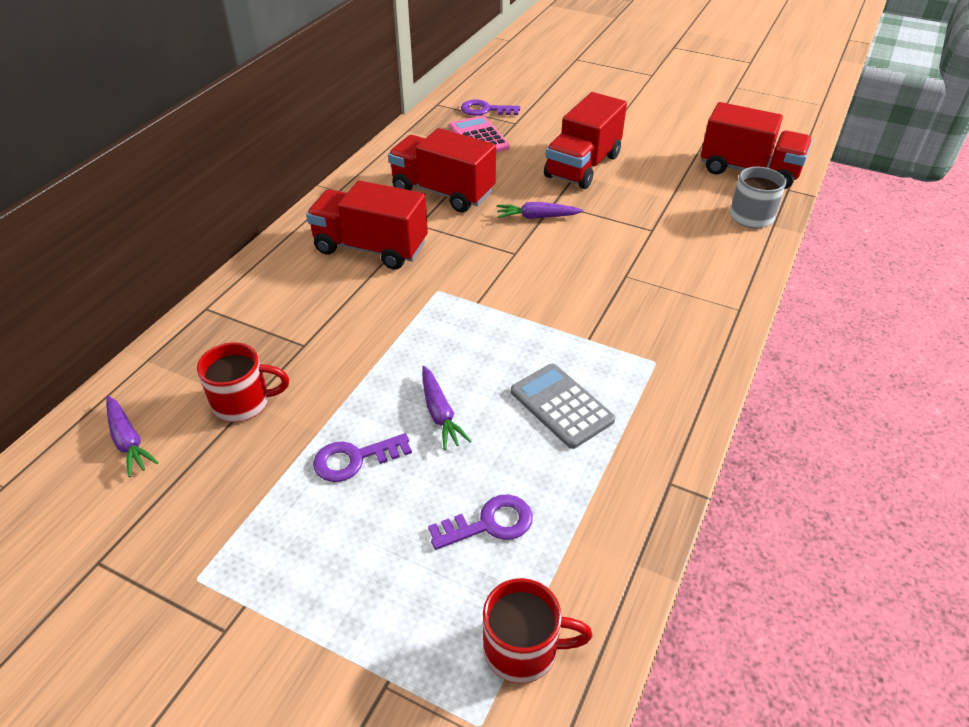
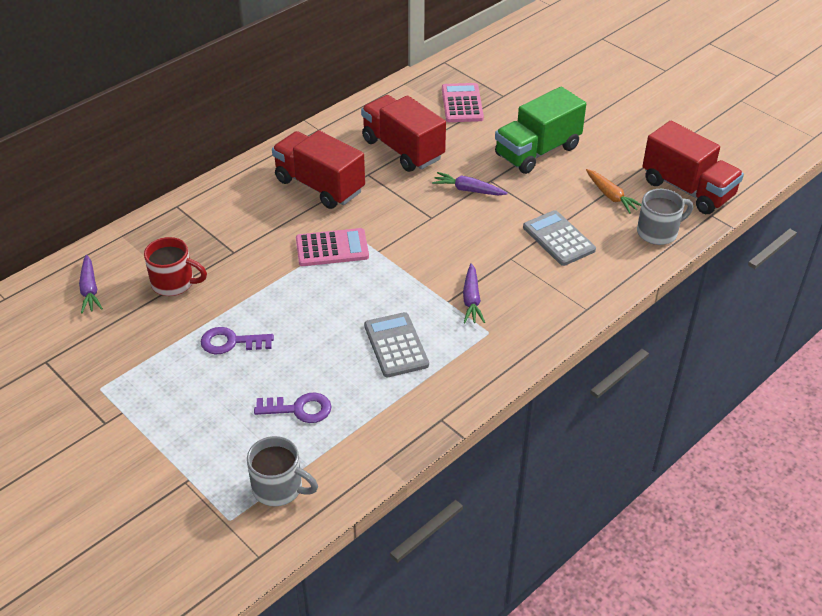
camera: 20 degrees right, 0 degrees up
(422, 312) = (332, 248): none -> pink calculator
(440, 414) = (305, 327): purple carrot -> purple carrot (471, 299)
(485, 110) = (483, 77): purple key -> none
(523, 649) = (279, 488): red mug -> grey mug
(583, 166) = (537, 151): red truck -> green truck
(661, 244) = (558, 239): none -> grey calculator
(683, 192) = (611, 196): none -> orange carrot

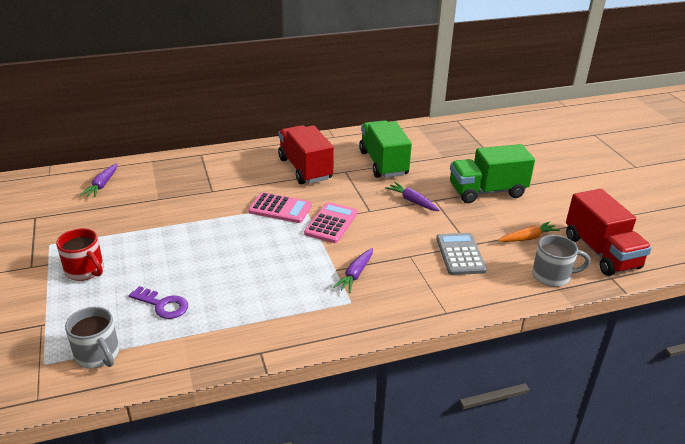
camera: 25 degrees right, 10 degrees down
(174, 283) = (156, 197): red mug -> red mug (85, 271)
(231, 342) = (158, 245): purple key -> none
(396, 345) = (271, 286): grey calculator -> none
(402, 149) = (383, 163): red truck -> green truck
(462, 104) = (450, 147): pink calculator -> pink calculator (331, 223)
(611, 196) = (527, 238): orange carrot -> orange carrot turned 105 degrees counterclockwise

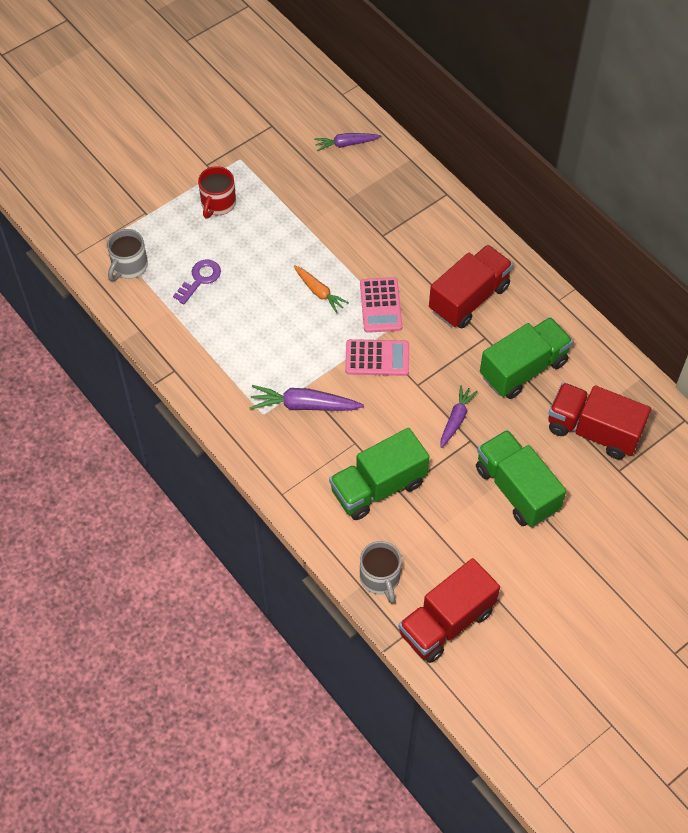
camera: 70 degrees right, 25 degrees up
(163, 305) = (200, 279): purple key -> purple key turned 150 degrees counterclockwise
(355, 274) = (304, 405): purple carrot -> purple carrot, size x1.52
(450, 151) = (593, 431): none -> red truck
(460, 254) = (378, 487): grey calculator -> green truck
(527, 238) = (439, 545): orange carrot -> orange carrot (319, 292)

